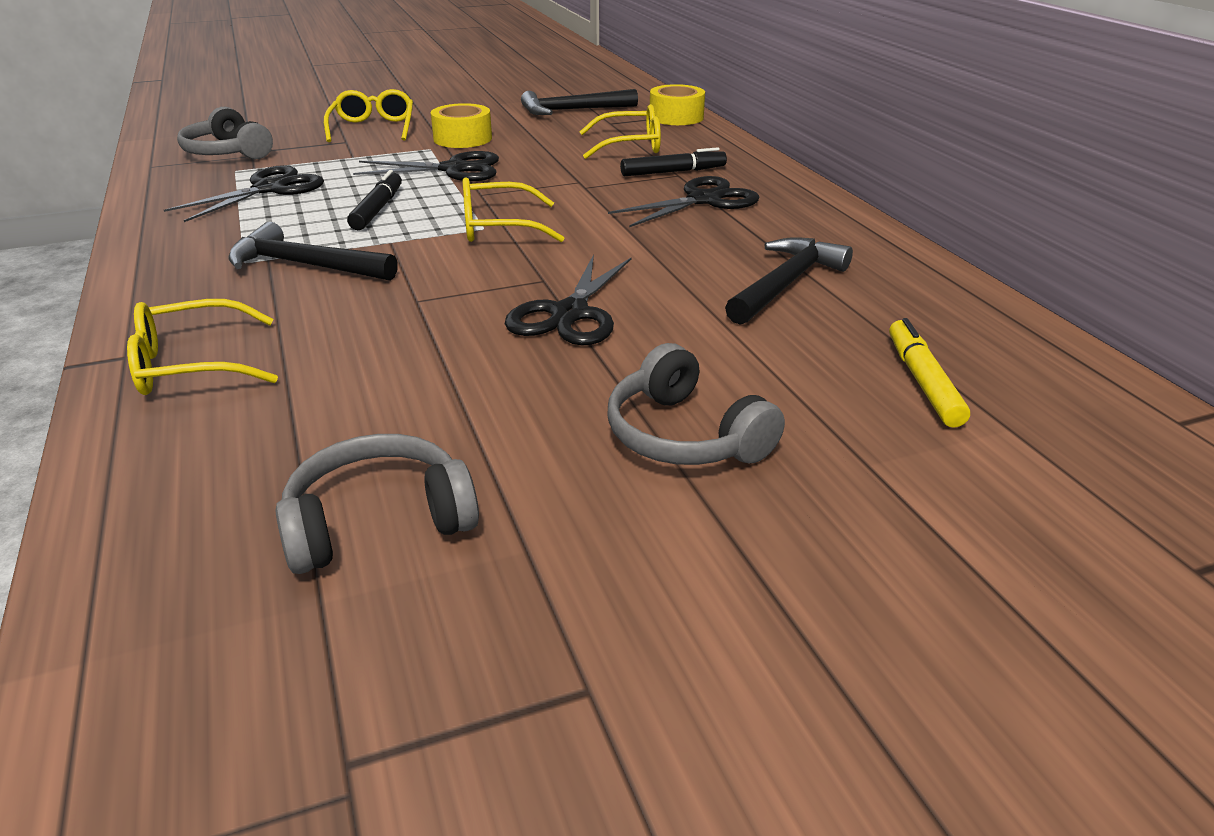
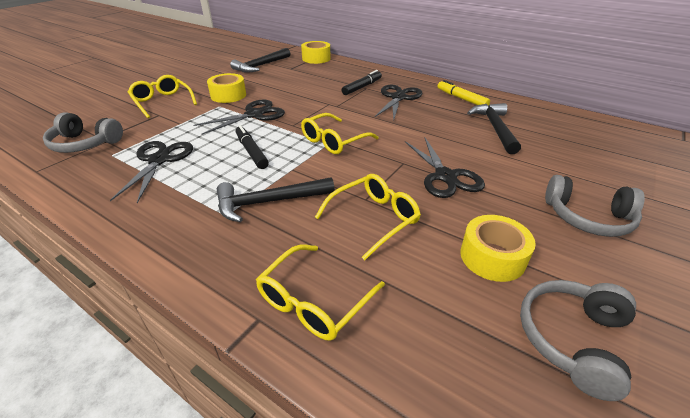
camera: 35 degrees left, 5 degrees up
(450, 414) = (492, 257): none -> yellow tape
(630, 146) = (320, 78): yellow glasses -> yellow glasses (374, 219)
(923, 382) = (606, 155): yellow marker -> yellow marker (461, 99)

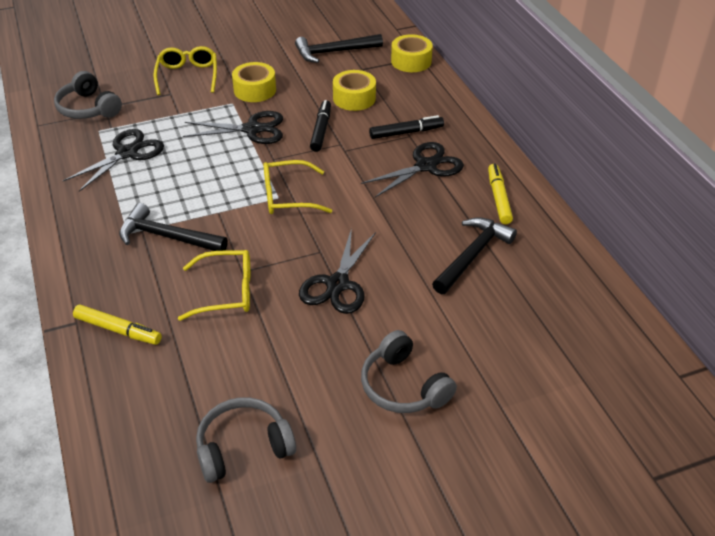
camera: 35 degrees right, 5 degrees up
(251, 152) = (205, 177): black marker -> black marker (321, 130)
(314, 301) = (117, 330): yellow glasses -> yellow marker
(492, 257) = (272, 370): yellow tape -> yellow tape (354, 98)

